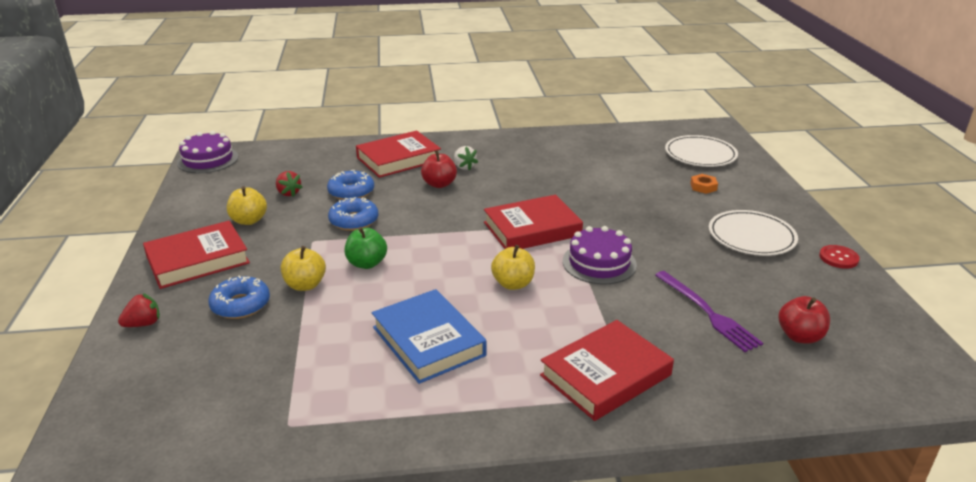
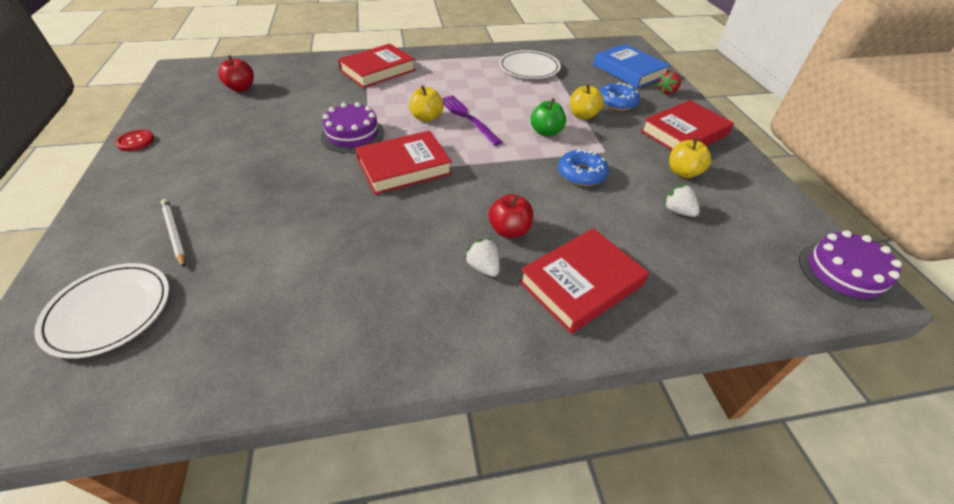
camera: 175 degrees right, 15 degrees up
(288, 193) = (677, 211): red strawberry -> white strawberry
(351, 192) = (608, 214): blue donut -> none
(428, 341) = (482, 84): blue book -> blue book (629, 70)
(703, 187) = (175, 233): orange nut -> white pencil
(707, 312) = (291, 101): purple fork -> purple fork (468, 118)
(751, 236) = (191, 162): white plate -> white plate (529, 68)

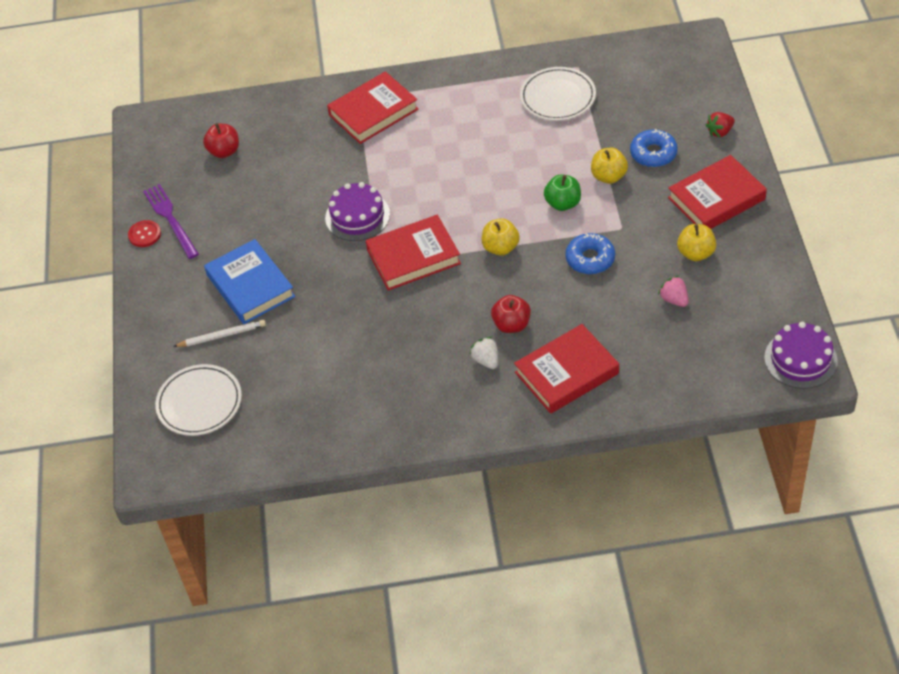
camera: 10 degrees right, 5 degrees up
(175, 233) = (222, 335): white pencil -> white pencil turned 105 degrees clockwise
(427, 118) = (434, 188): yellow apple -> yellow apple (500, 248)
(468, 118) = (479, 187): purple fork -> purple fork (171, 219)
(629, 70) = (683, 95): blue book -> blue book (250, 286)
(677, 211) = (674, 299): white strawberry -> pink strawberry

